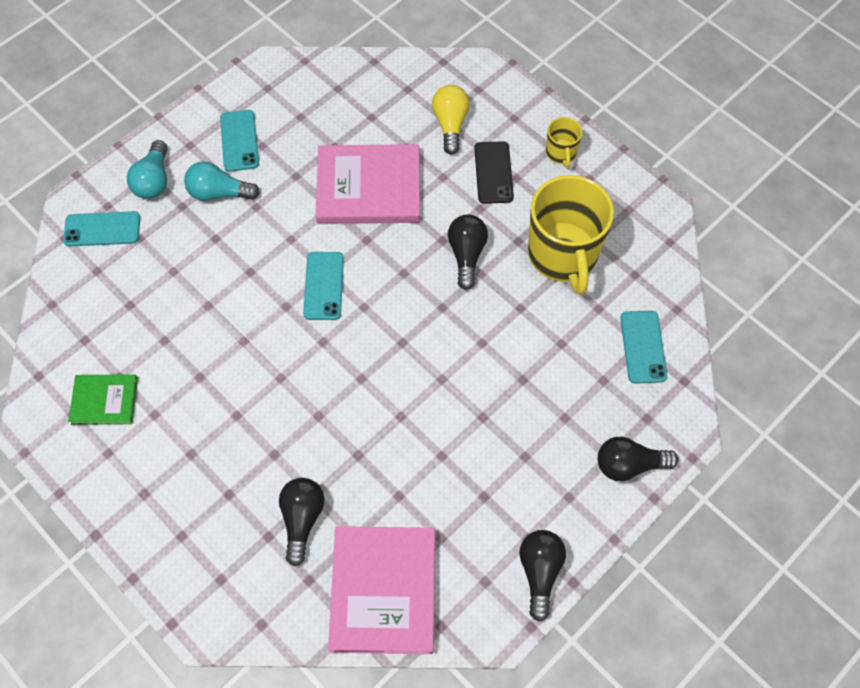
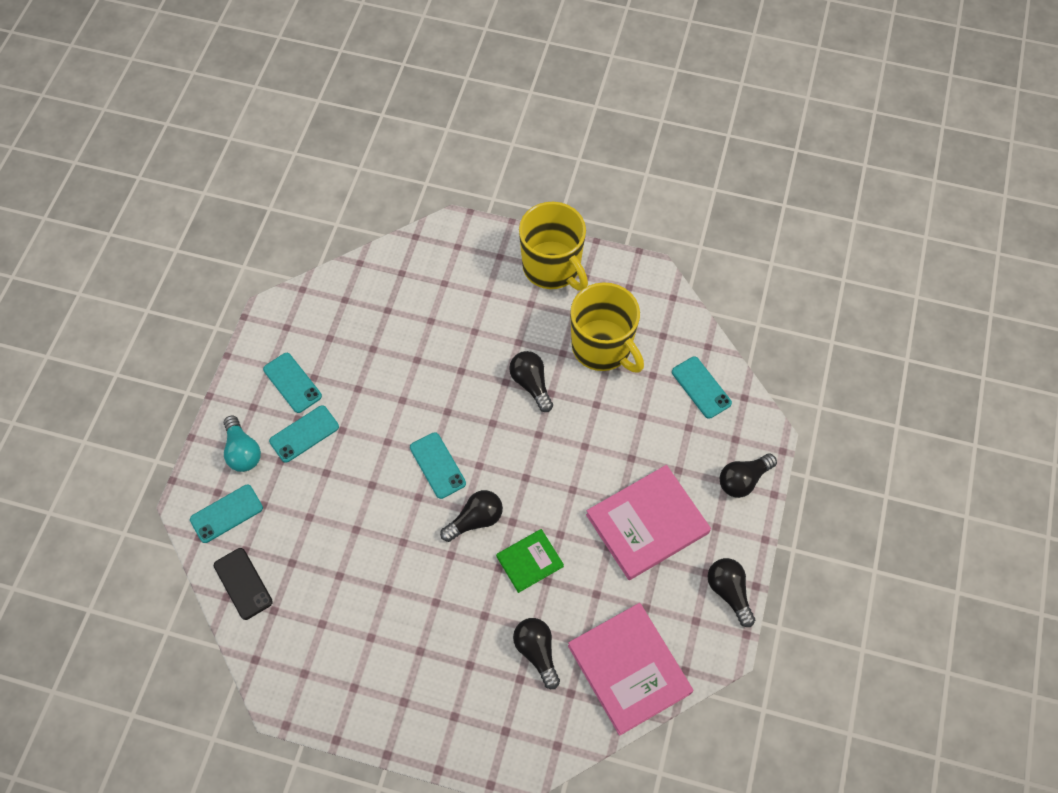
camera: 30 degrees left, 0 degrees up
(104, 401) = (323, 649): green book -> green book (529, 561)
(219, 193) = (304, 434): turquoise light bulb -> turquoise phone
(326, 357) = (475, 520): none -> black light bulb
(369, 188) = (422, 369): pink book -> pink book (647, 524)
(450, 124) = (454, 286): yellow light bulb -> none
(493, 172) = (511, 308): black phone -> black phone (243, 583)
(561, 153) = (552, 267): yellow mug -> yellow mug, size x2.18

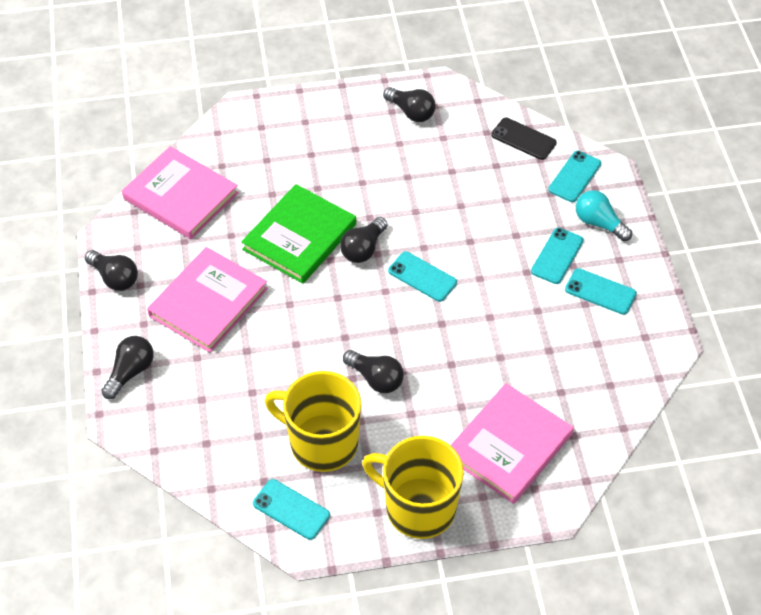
camera: 155 degrees right, 10 degrees down
(456, 285) = (509, 446): none -> pink book
(529, 561) = (299, 237): green book -> green book, size x1.84
(537, 652) = (261, 180): black light bulb -> black light bulb (411, 112)
(701, 387) = (202, 443): turquoise phone -> turquoise phone (291, 509)

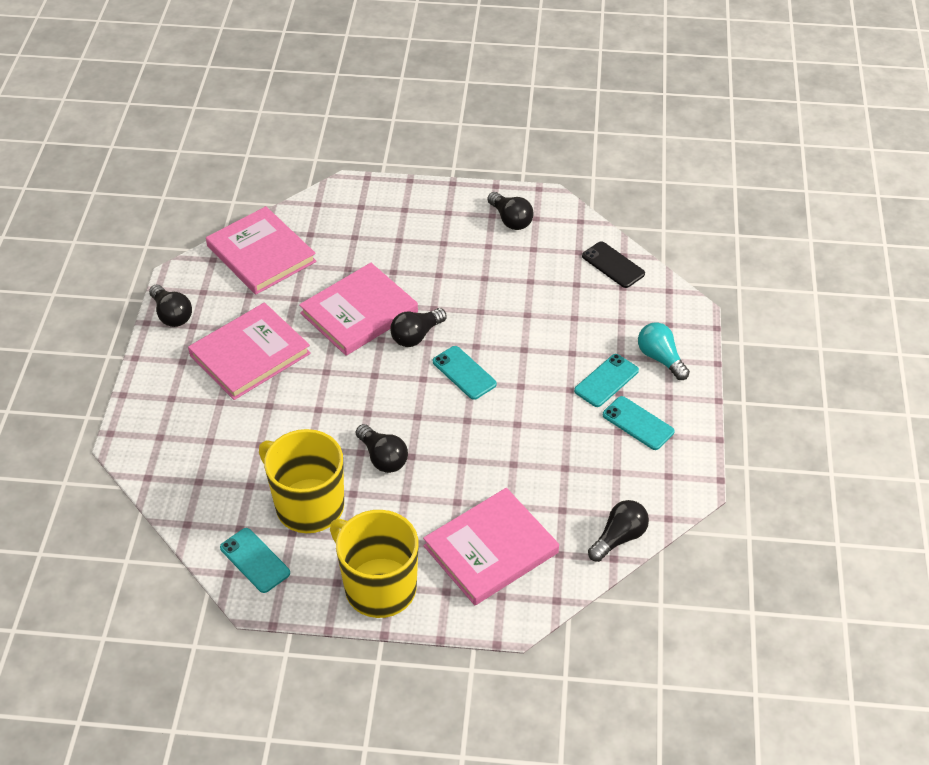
camera: 15 degrees right, 5 degrees down
(130, 372) = (153, 402): black light bulb -> black light bulb (619, 538)
(299, 237) = (359, 312): green book -> pink book
(574, 176) = (652, 310): turquoise phone -> none

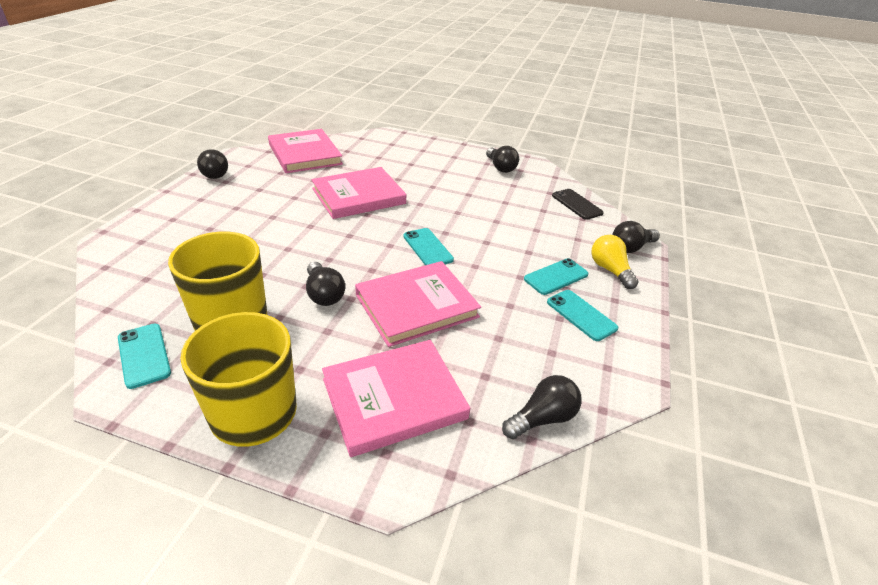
camera: 10 degrees right, 10 degrees down
(250, 354) = (256, 204): pink book -> pink book (416, 306)
(416, 335) = (397, 217): black light bulb -> black light bulb (631, 247)
(660, 358) = (610, 270): turquoise light bulb -> yellow light bulb

